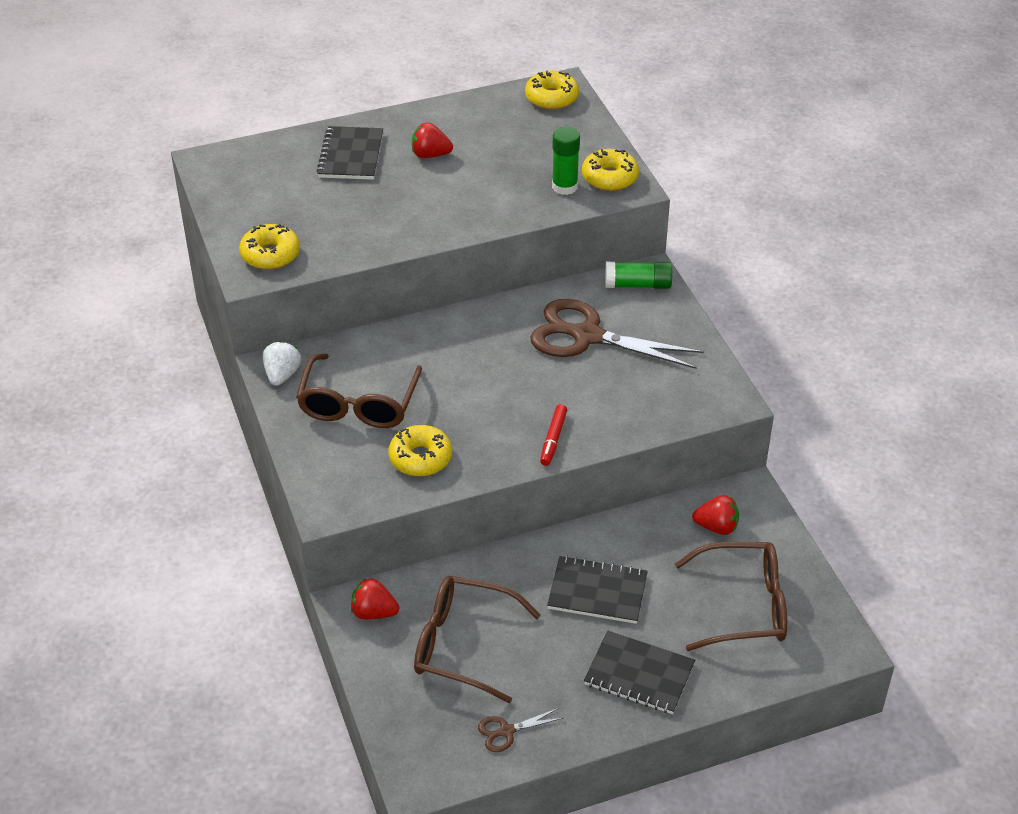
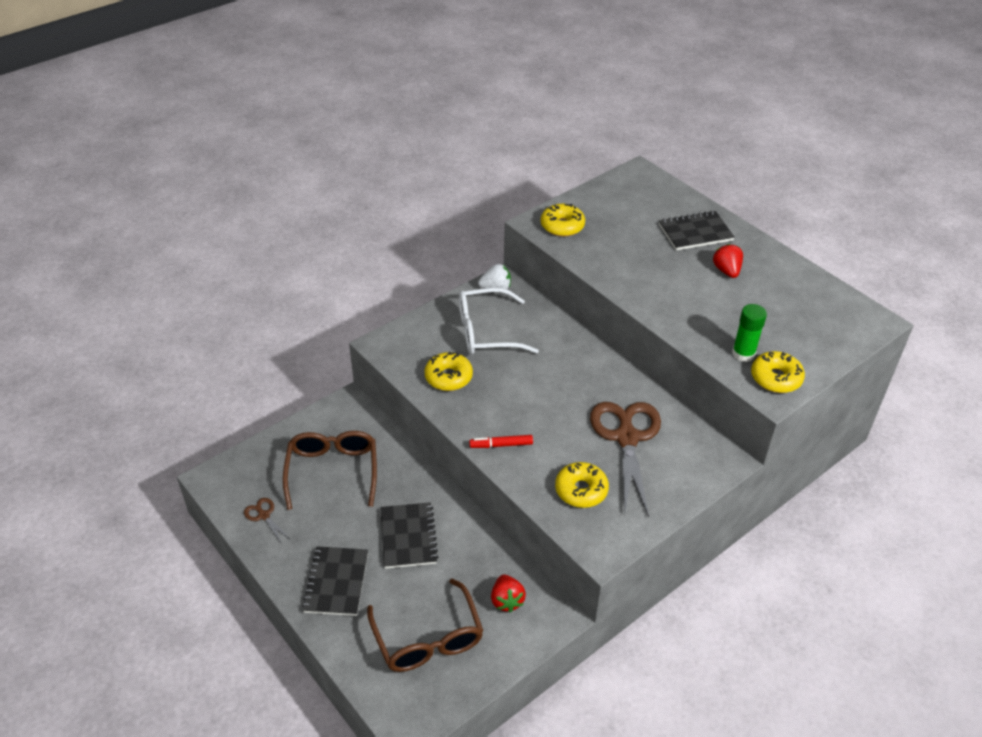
camera: 70 degrees right, 0 degrees up
(358, 404) = (486, 332): brown glasses -> white glasses
(374, 612) = (346, 417): red strawberry -> none
(551, 98) = (855, 319): yellow donut -> yellow donut (581, 490)
(638, 285) = (708, 455): green glue stick -> none

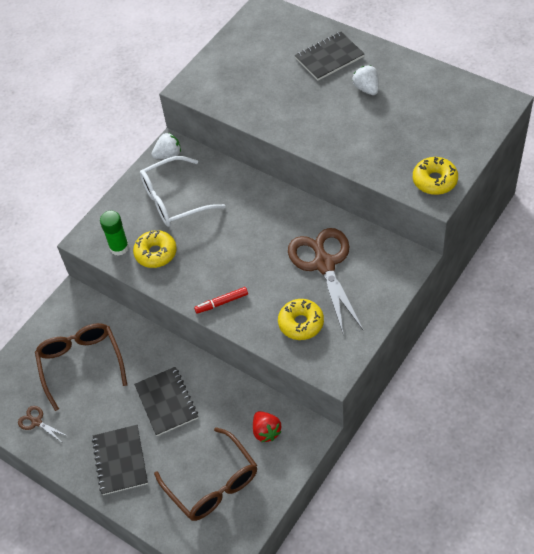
camera: 10 degrees left, 10 degrees up
(562, 226) = (211, 84): yellow donut -> none
(726, 271) = (366, 89): red strawberry -> white strawberry
(743, 354) = (402, 165): green glue stick -> green glue stick (119, 247)

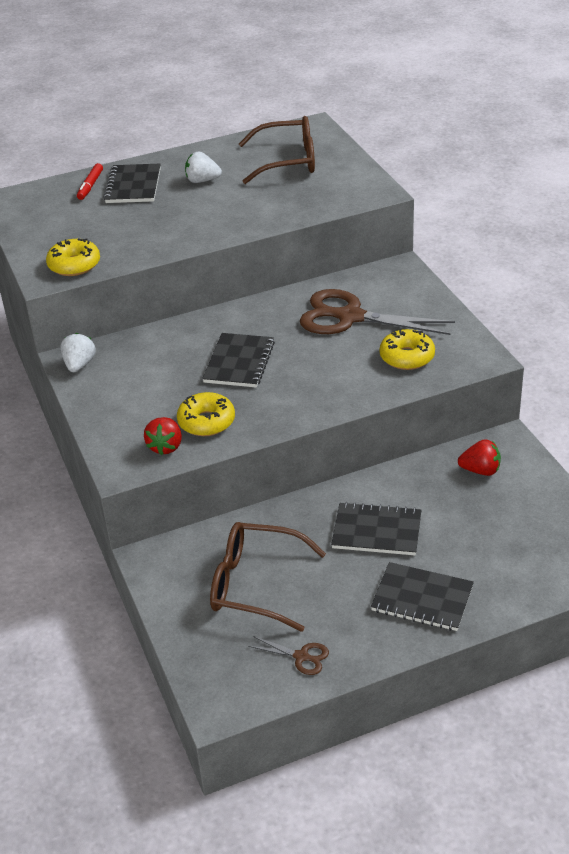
camera: 60 degrees left, 15 degrees down
(36, 422) = (301, 656): brown scissors -> brown scissors turned 135 degrees counterclockwise
(119, 247) = (166, 446): green glue stick -> red strawberry
(174, 200) = (148, 383): white glasses -> none
(213, 484) = (514, 534): brown glasses -> brown glasses (288, 161)
(221, 303) = (326, 399): red marker -> red marker (90, 186)
(227, 233) = (239, 362): none -> black notebook
(434, 180) = (359, 186): yellow donut -> yellow donut (74, 265)

